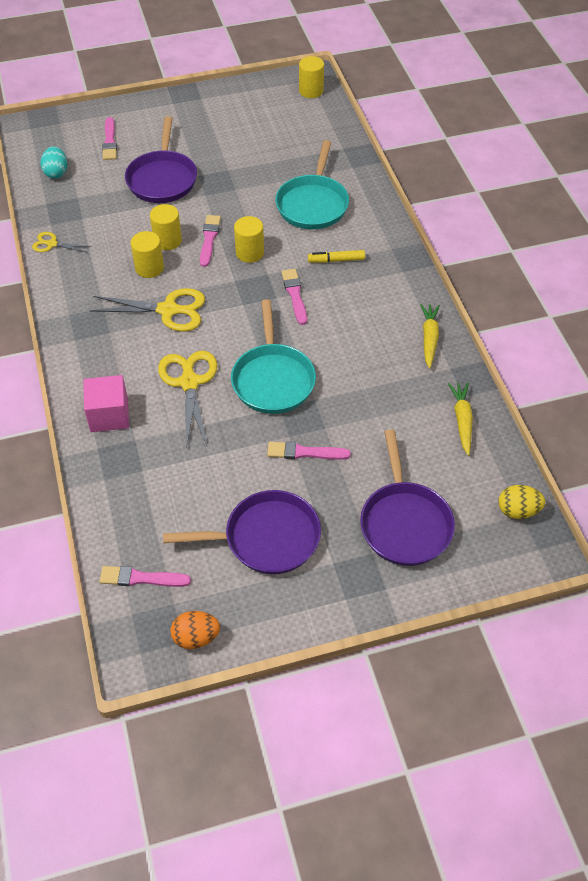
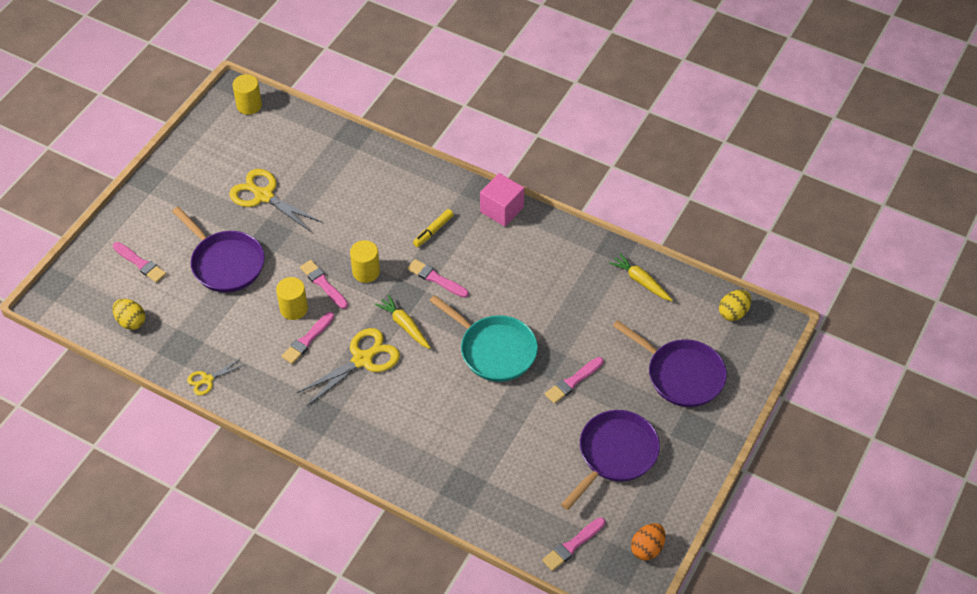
camera: 45 degrees left, 0 degrees up
(56, 173) = (131, 321): turquoise egg -> yellow egg
(109, 415) = (418, 465): pink cube -> pink cube (502, 209)
(149, 268) = (307, 340): yellow cylinder -> pink brush
(189, 382) = (442, 398): yellow scissors -> yellow scissors (263, 196)
(313, 204) = (365, 199): turquoise pan -> none
(429, 338) = (559, 241): yellow carrot -> yellow carrot (405, 325)

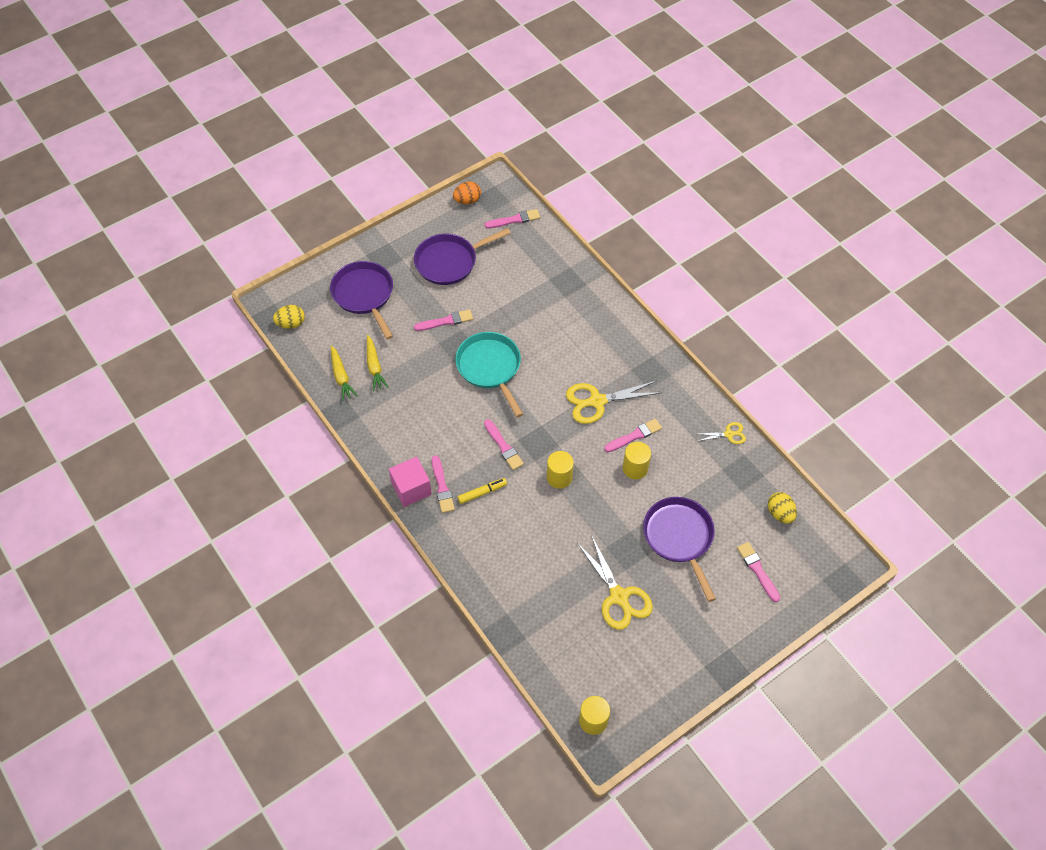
camera: 155 degrees left, 5 degrees up
(323, 284) = (600, 481): pink brush -> pink brush (442, 487)
(405, 325) = (550, 416): yellow carrot -> yellow carrot (374, 366)

